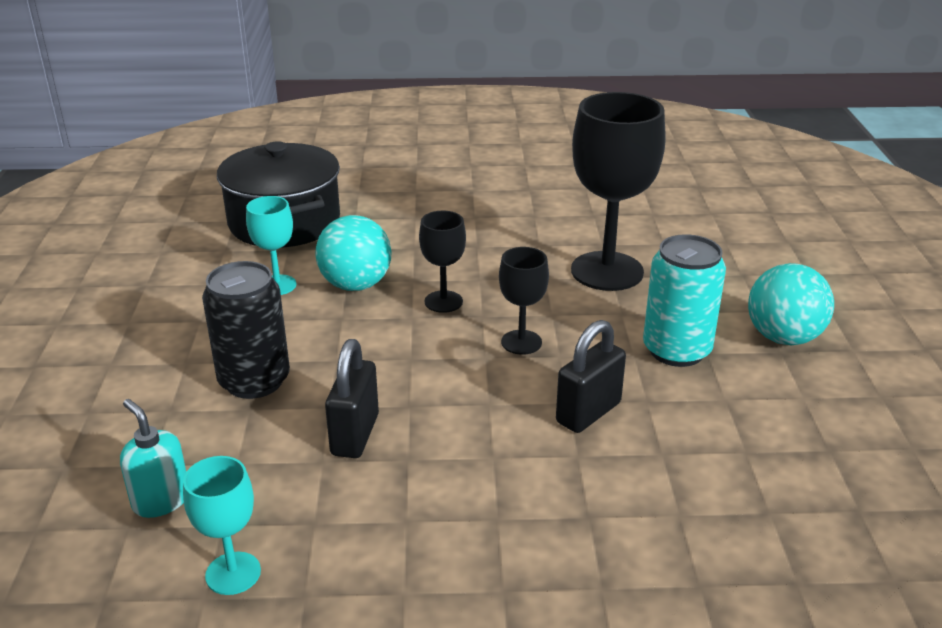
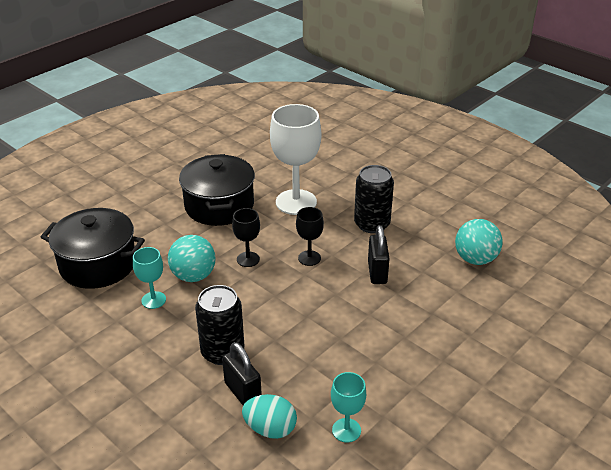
camera: 45 degrees left, 5 degrees up
(161, 500) = (270, 429): turquoise soap dispenser -> turquoise egg
(355, 435) = (305, 343): black padlock -> black padlock (243, 392)
(503, 229) = (219, 206): none -> black pot
(607, 271) = (296, 202): black goblet -> white goblet
(676, 350) = (372, 224): turquoise can -> black can
(783, 338) = (400, 195): turquoise ball -> turquoise ball (475, 259)

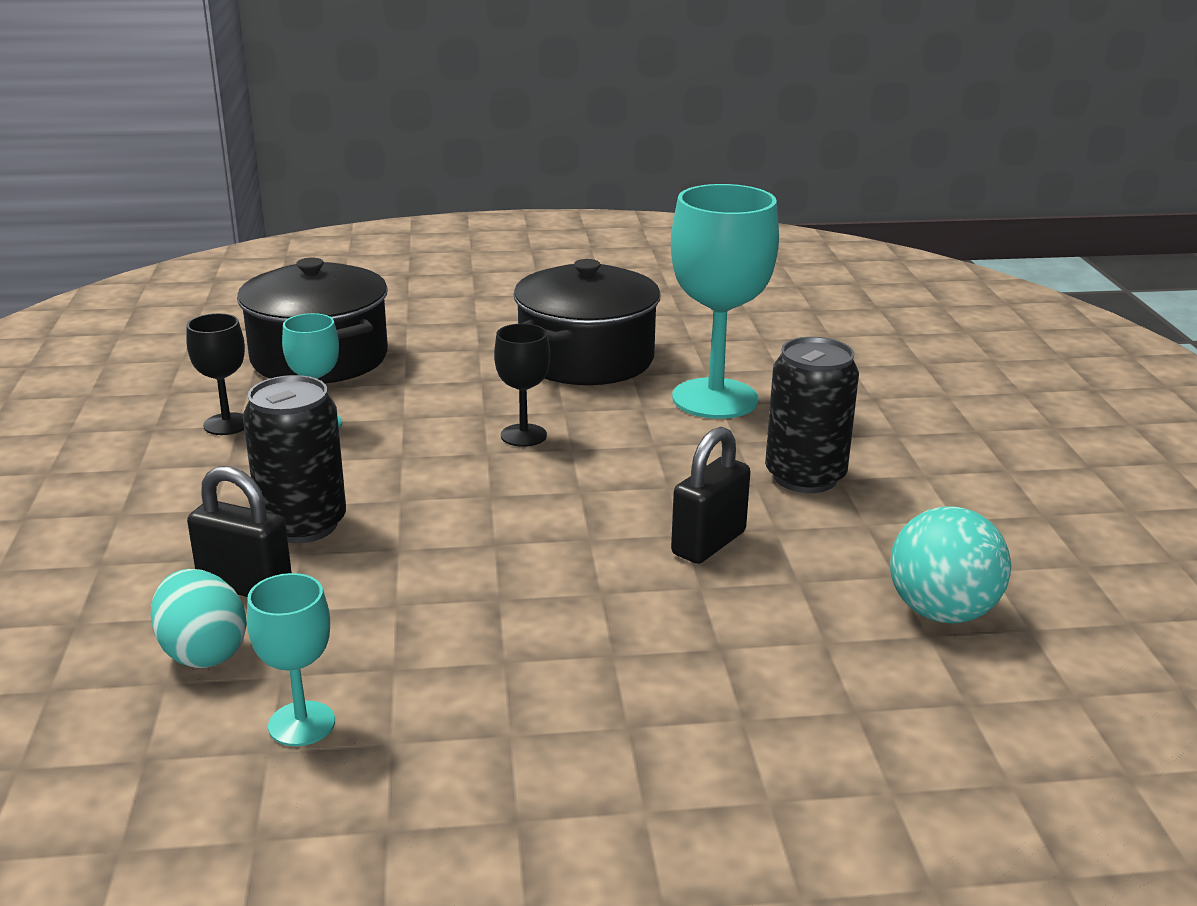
camera: 40 degrees right, 10 degrees down
(193, 276) = (415, 421): turquoise ball -> none
(243, 392) = (245, 586): black padlock -> black padlock turned 75 degrees counterclockwise
(296, 202) = (715, 399): white goblet -> turquoise goblet
(309, 258) = (621, 474): black goblet -> black goblet (227, 424)

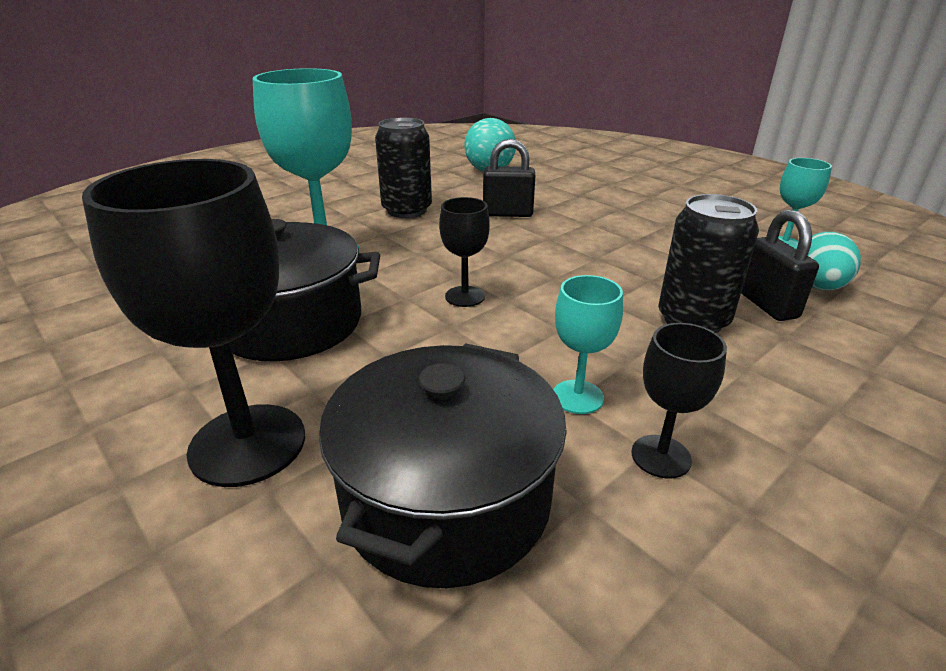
camera: 125 degrees left, 5 degrees up
(454, 324) = (248, 444): none -> black goblet

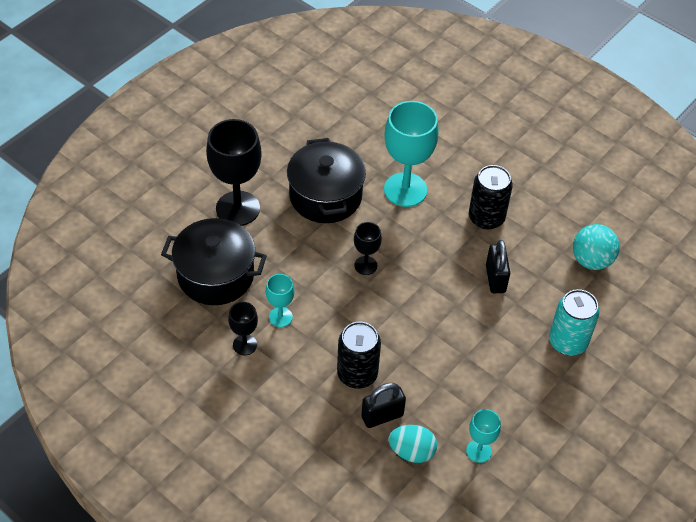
camera: 80 degrees right, 20 degrees up
(601, 189) = (567, 342): none -> turquoise can

